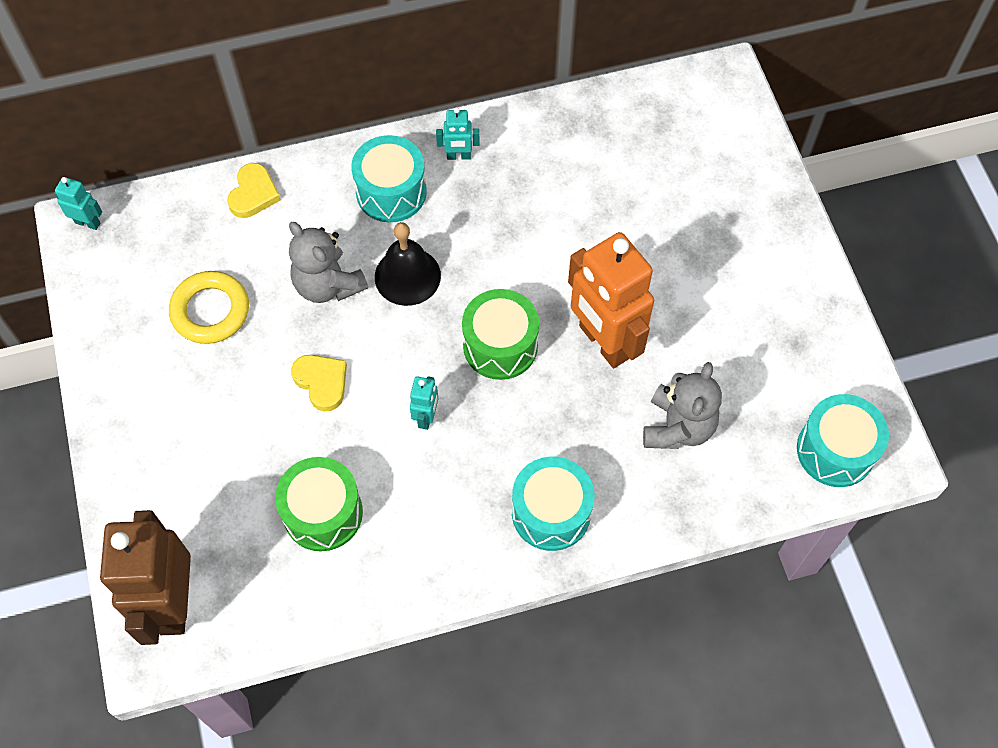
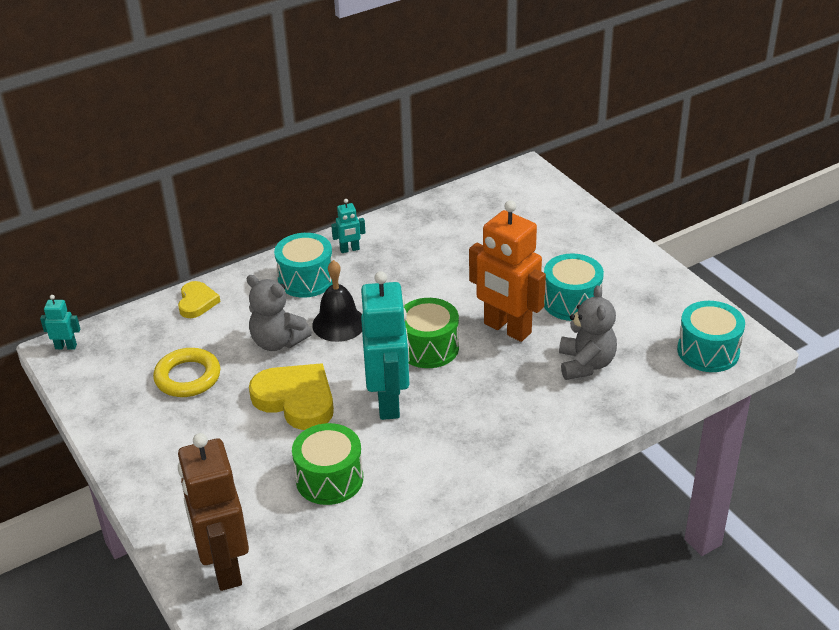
camera: 15 degrees left, 25 degrees down
(322, 382) = (296, 400): yellow heart -> yellow heart, size x1.74
(426, 417) = (389, 402): turquoise robot -> turquoise robot, size x2.31
(551, 512) = (513, 436): turquoise drum -> turquoise drum (571, 302)

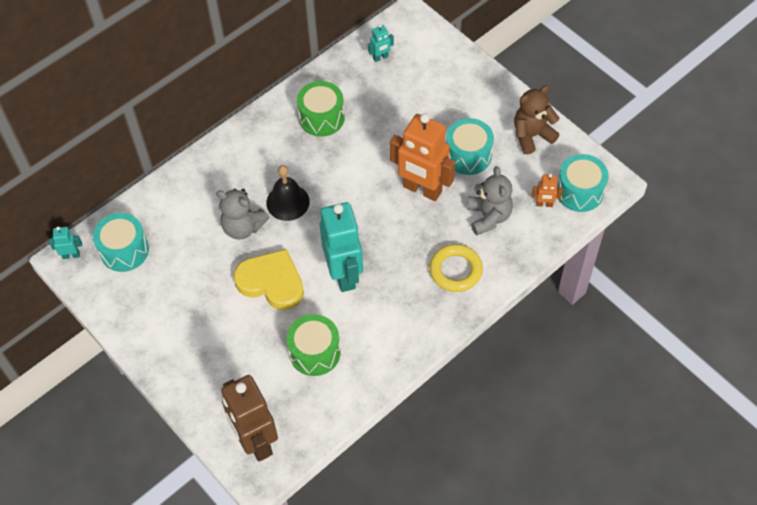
camera: 10 degrees left, 20 degrees up
(188, 377) = (180, 272): yellow ring -> yellow ring (455, 270)
(197, 302) = (166, 195): yellow heart -> none
(306, 279) = (250, 159): turquoise drum -> turquoise drum (124, 250)
(349, 249) = (279, 123): turquoise robot -> turquoise robot (380, 57)
(428, 348) = (364, 217): green drum -> green drum (321, 118)
(655, 291) = (532, 135): none -> brown teddy bear
(660, 359) = (544, 204): none -> orange robot

